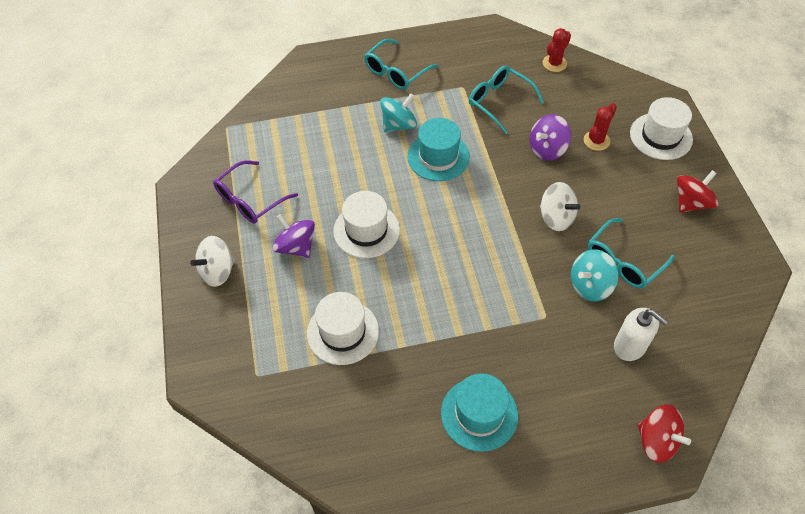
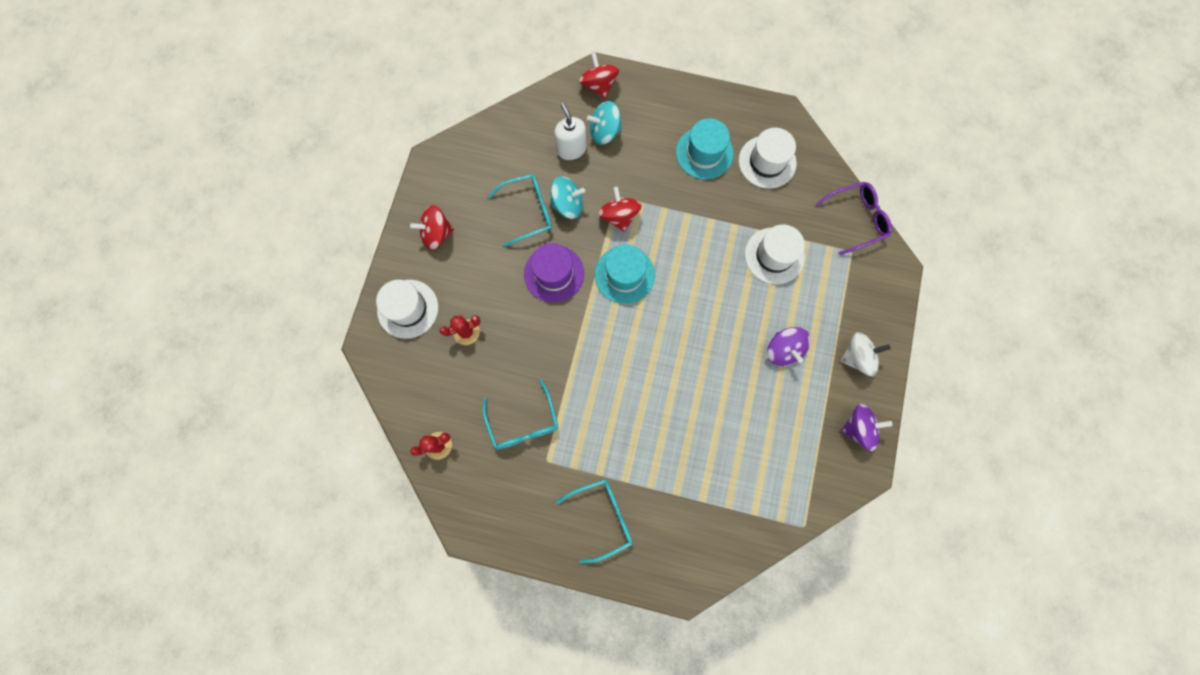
camera: 155 degrees left, 20 degrees up
(250, 200) = (808, 420): purple glasses -> purple glasses (857, 219)
(366, 230) = (717, 337): white hat -> white hat (767, 162)
(399, 125) = (634, 442): turquoise spinning top -> turquoise spinning top (604, 132)
(438, 157) = (617, 385): turquoise hat -> turquoise hat (624, 275)
(530, 298) = (619, 216): none -> red spinning top
(547, 149) = (515, 345): purple spinning top -> purple spinning top (858, 428)
(556, 217) = (554, 273): white spinning top -> purple hat

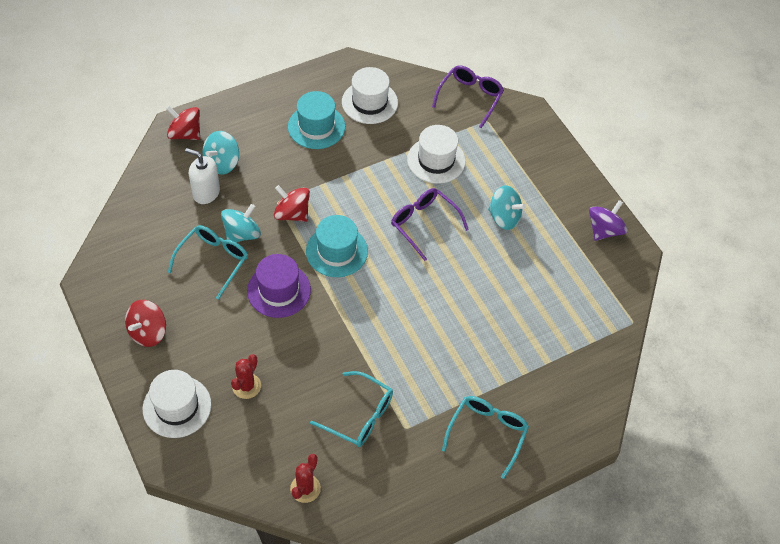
camera: 45 degrees left, 20 degrees down
(712, 304) = (423, 224): none -> purple glasses
(783, 350) = (504, 217): purple spinning top -> turquoise spinning top
(857, 357) = (558, 185): white spinning top -> none

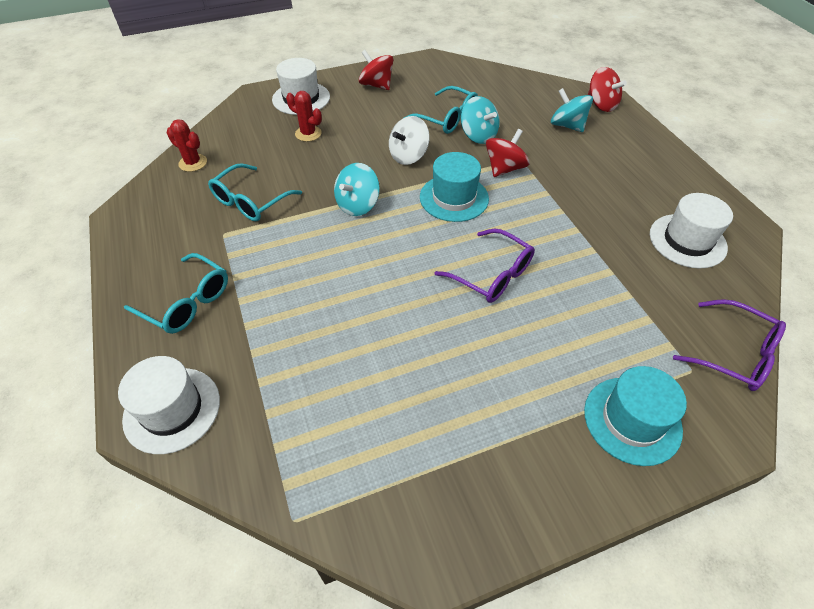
camera: 100 degrees right, 5 degrees down
(185, 134) = (601, 105): red spinning top -> red spinning top turned 105 degrees clockwise
(206, 192) = (528, 115): white soap dispenser -> none
(279, 290) = (408, 156): purple hat -> white spinning top
(316, 127) = (633, 192): turquoise hat -> turquoise hat (632, 420)
(423, 224) = (492, 275): purple glasses -> purple glasses turned 75 degrees clockwise
(436, 160) = (600, 299): white hat -> white hat (172, 409)
(504, 217) = (504, 366): turquoise spinning top -> turquoise spinning top (358, 205)
(604, 230) = (481, 514): purple spinning top -> none

